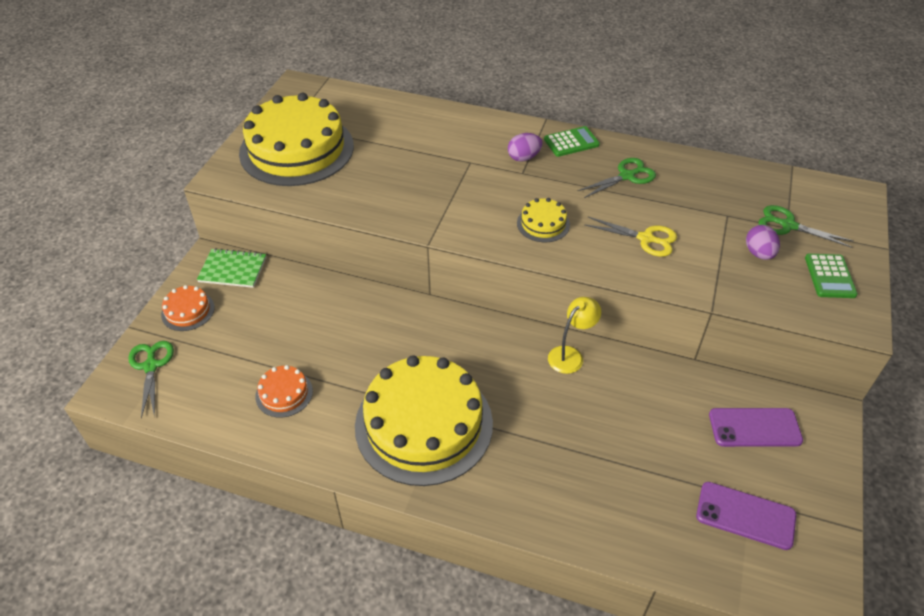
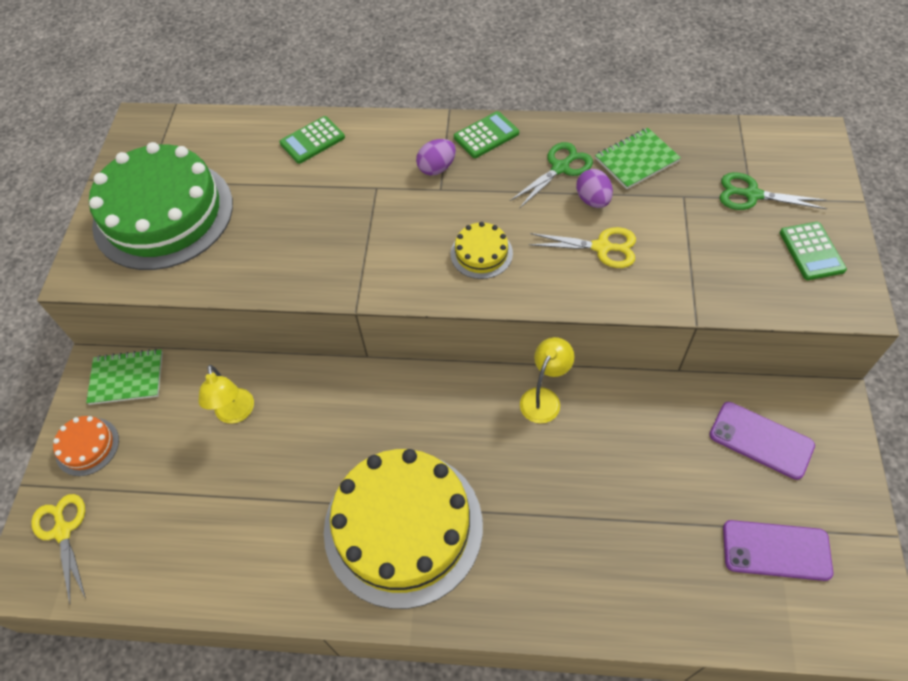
camera: 10 degrees left, 10 degrees up
(151, 366) = (63, 531): green scissors -> yellow scissors
(284, 393) = (232, 528): orange cake -> none
(297, 149) = (163, 214): yellow cake -> green cake
(311, 313) = (235, 414): none -> yellow lamp
(428, 121) = (312, 140): none -> green calculator
(694, 182) = (636, 160): none -> green notebook
(754, 427) = (761, 440): purple phone -> purple phone turned 45 degrees clockwise
(758, 253) = (729, 239): purple egg -> purple egg (593, 200)

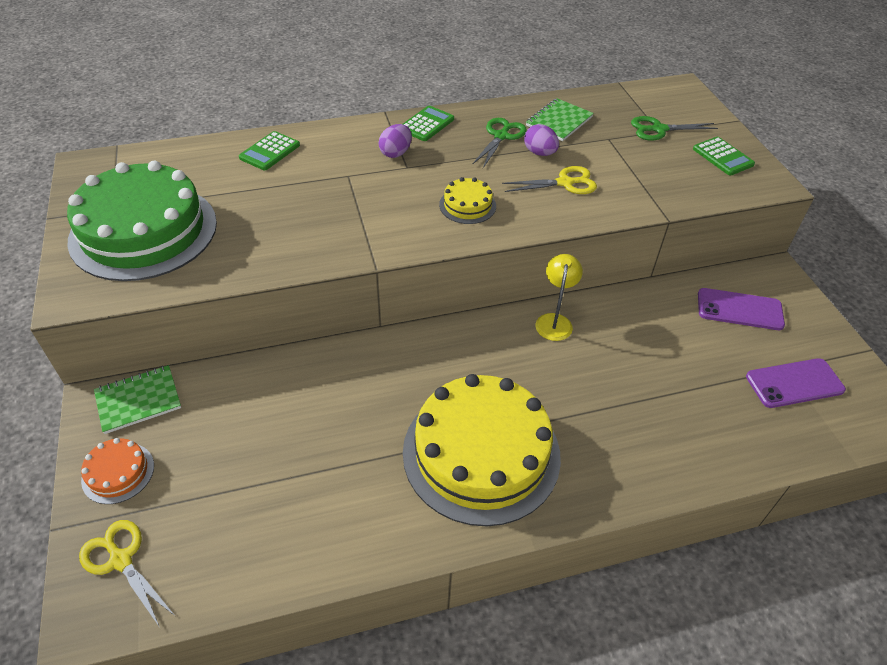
camera: 25 degrees left, 10 degrees down
(235, 414) = (271, 403): yellow lamp -> none

